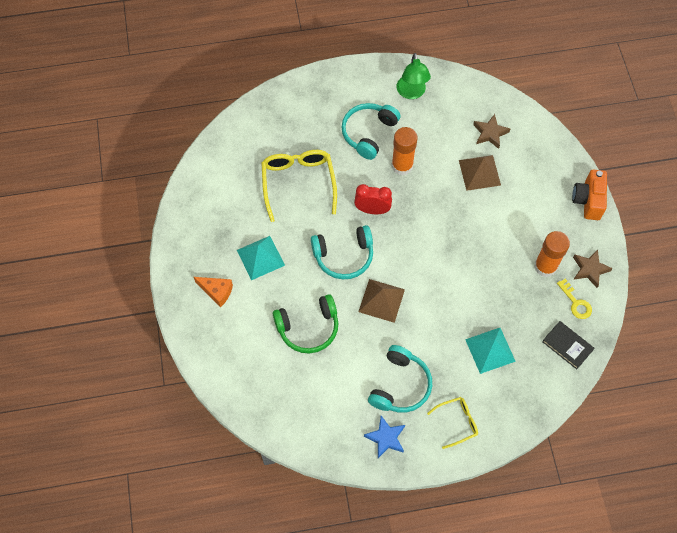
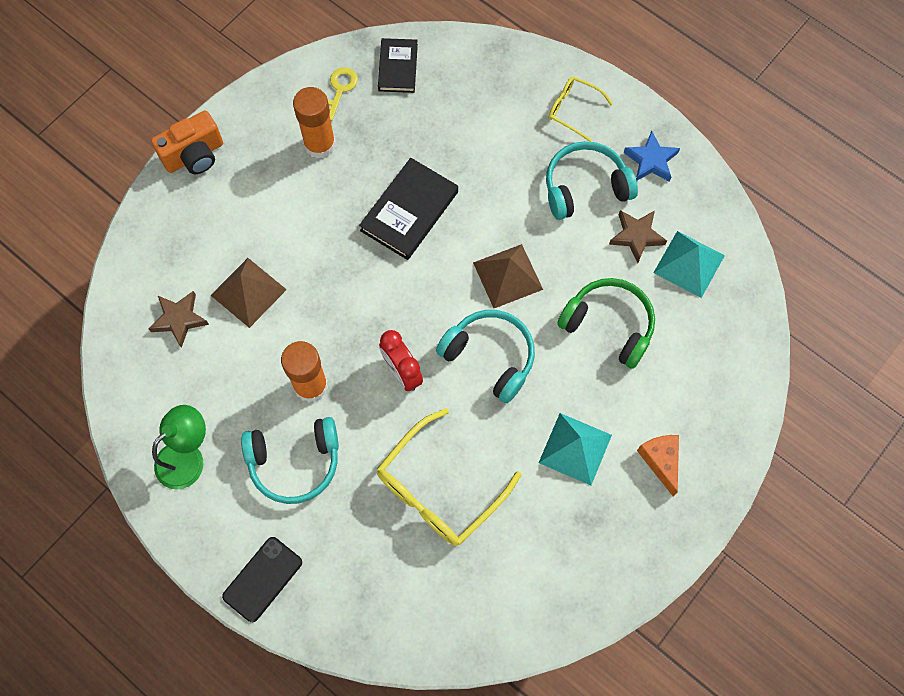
camera: 130 degrees left, 5 degrees up
(325, 85) = (262, 579): none -> black phone
(463, 281) = (409, 211): none -> black book
(490, 350) = (467, 132): turquoise pyramid -> turquoise pyramid (689, 264)
(589, 269) = (286, 101): brown star -> brown star (636, 236)

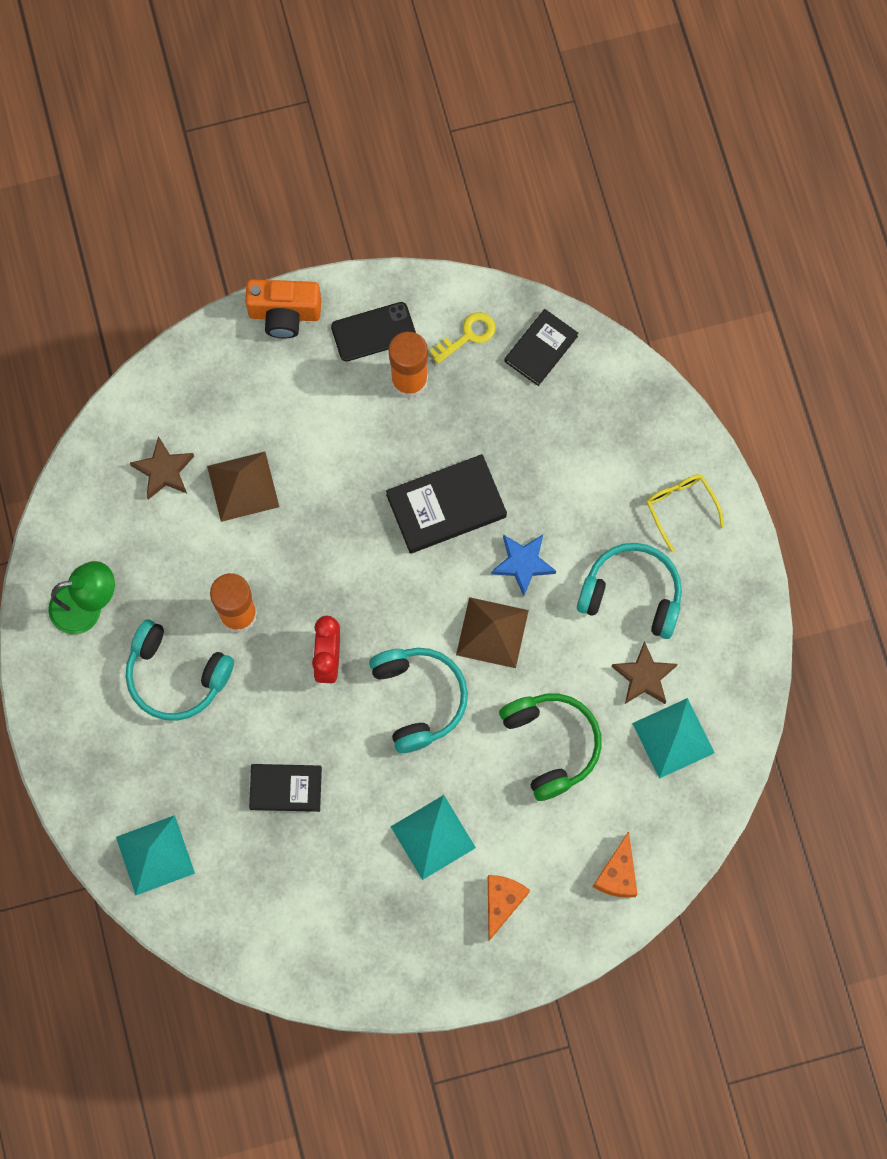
camera: 35 degrees right, 5 degrees up
(262, 579) = (79, 761): black phone -> black phone (373, 332)
(375, 610) = (155, 855): none -> turquoise pyramid
(439, 488) = (285, 788): yellow glasses -> black book
(651, 160) = (717, 610): blue star -> blue star (523, 563)
(725, 383) = (617, 874): none -> orange cheese

